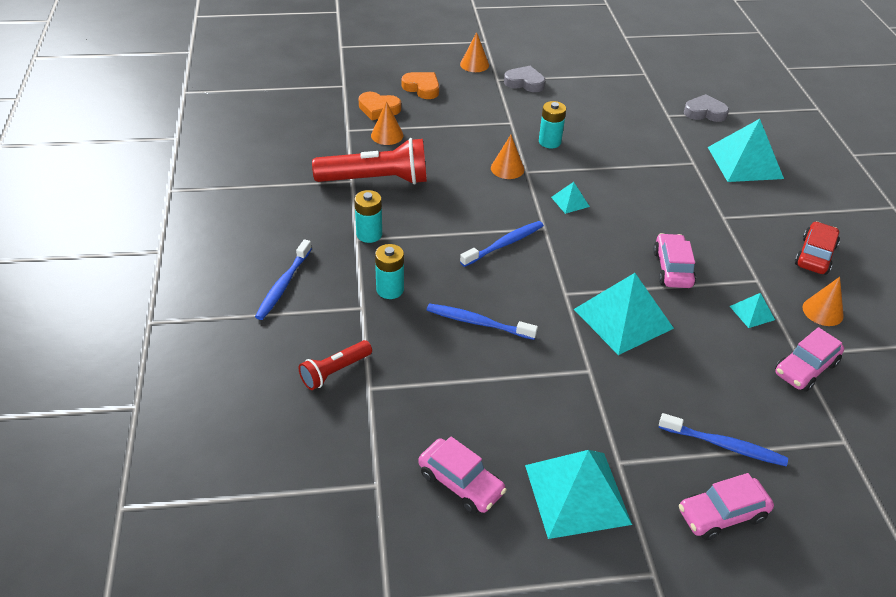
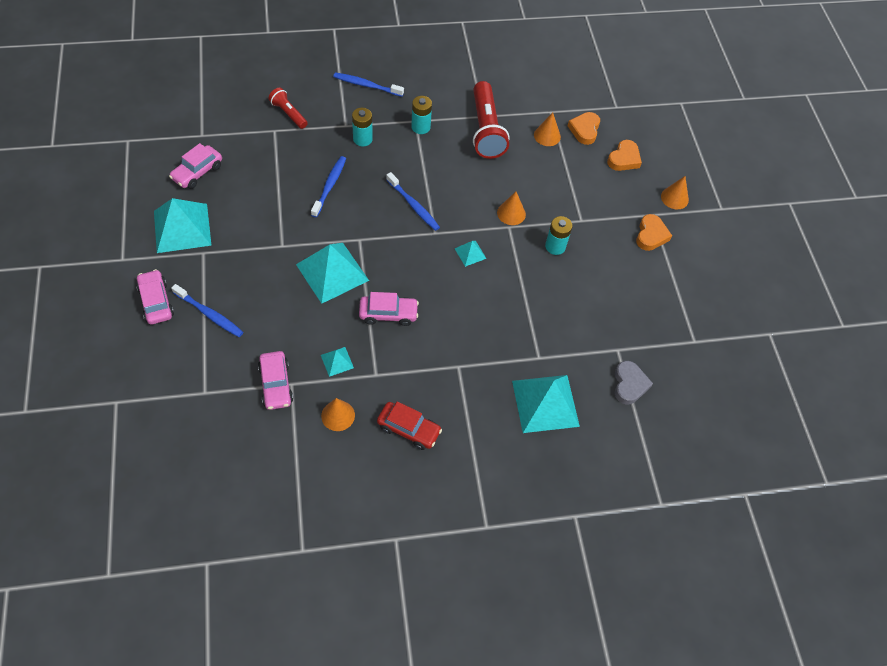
camera: 85 degrees right, 15 degrees up
(524, 83) = (651, 235): grey heart -> orange heart
(724, 445) = (209, 314): blue toothbrush -> blue toothbrush turned 75 degrees counterclockwise
(805, 368) = (276, 384): pink car -> pink car turned 150 degrees counterclockwise

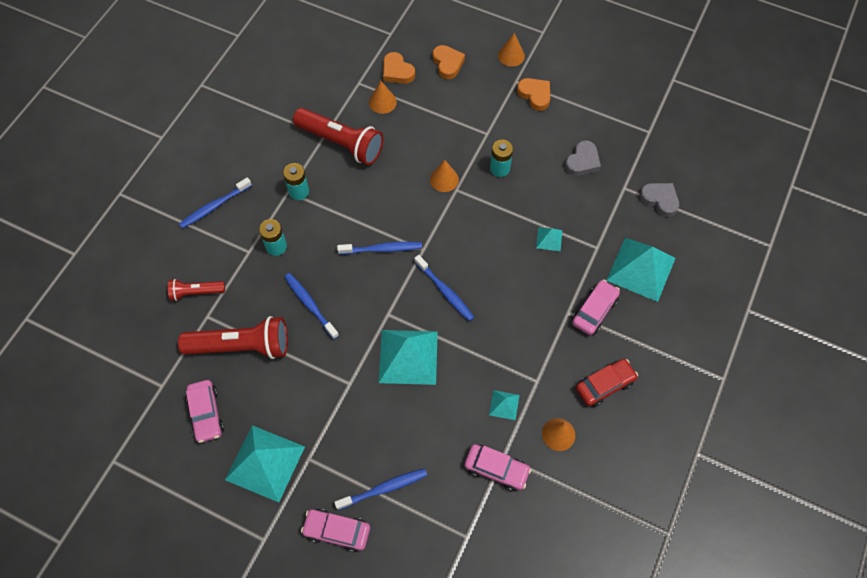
camera: 50 degrees left, 5 degrees up
(265, 163) = (241, 346): none -> red flashlight
(388, 314) = (482, 336): pink car -> pink car (594, 311)
(408, 267) = (445, 291): none -> blue toothbrush
(470, 253) = (463, 235): turquoise pyramid -> turquoise pyramid (549, 239)
(616, 304) = (582, 161): none -> grey heart

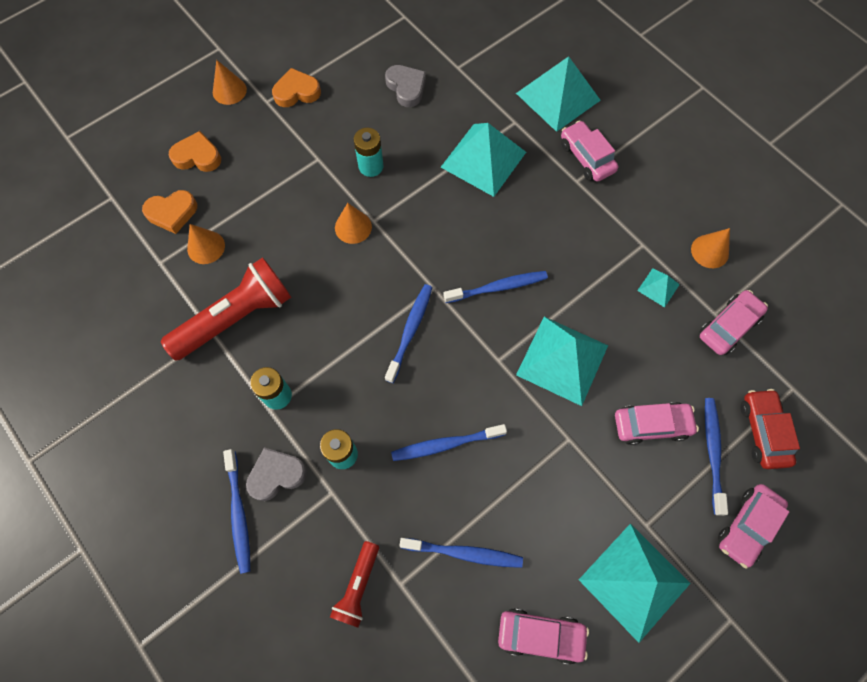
camera: 65 degrees left, 5 degrees up
(241, 346) = (464, 553): red flashlight -> blue toothbrush
(386, 437) = (651, 425): none -> pink car
(549, 239) = (483, 159): turquoise pyramid -> turquoise pyramid, size x2.18
(604, 385) = (672, 186): red car -> red car (763, 431)
(659, 200) = (488, 45): grey heart -> grey heart (276, 475)

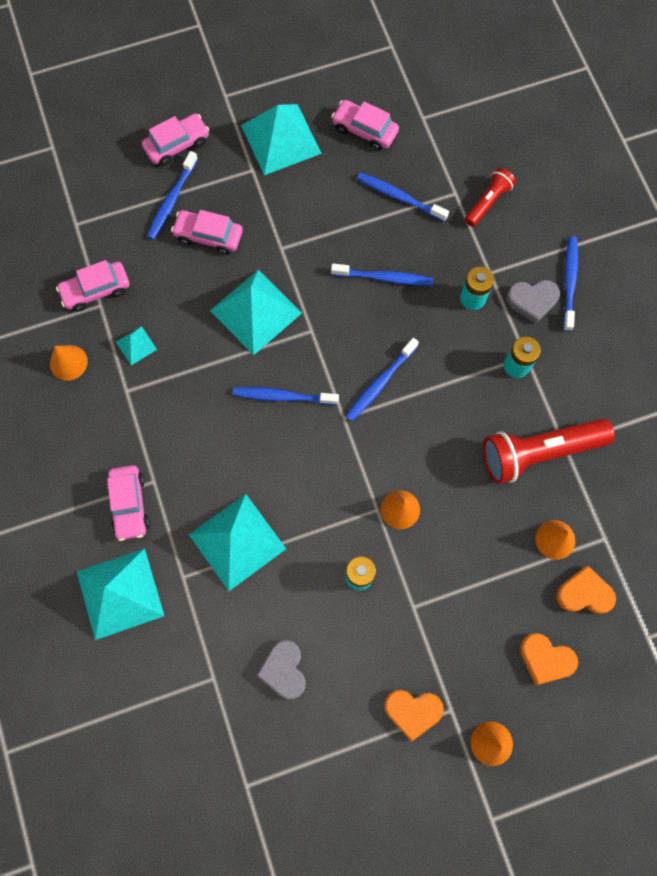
camera: 160 degrees left, 5 degrees up
(763, 431) = (122, 201): red car -> none

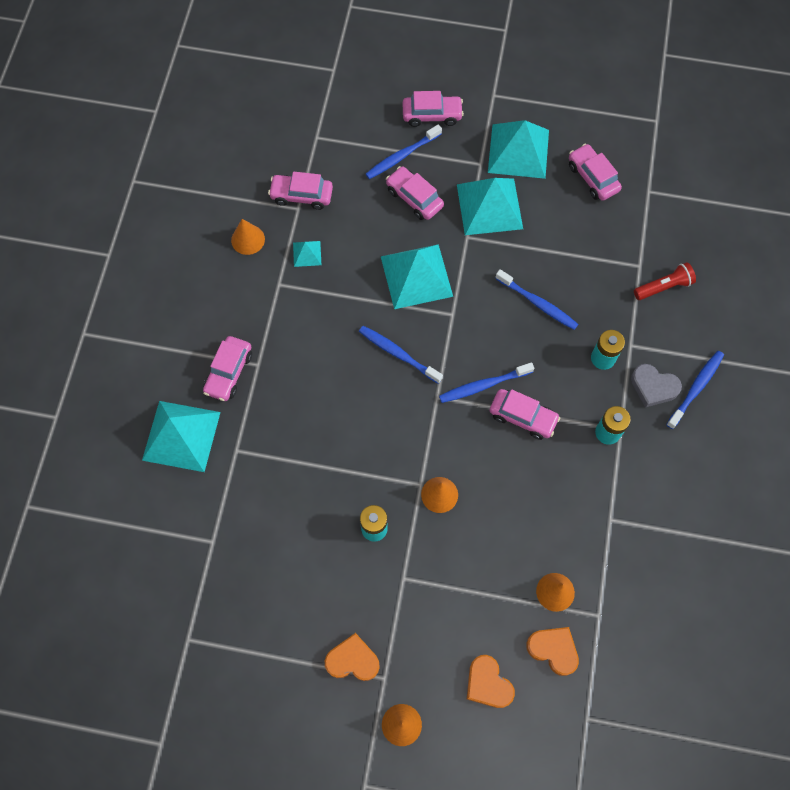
camera: 30 degrees right, 5 degrees down
(237, 541) = (294, 447): turquoise pyramid -> turquoise pyramid (489, 206)
(284, 670) = (270, 567): grey heart -> none
(399, 197) = (590, 245): blue toothbrush -> none
(412, 711) = (352, 660): orange heart -> orange heart turned 150 degrees clockwise
(433, 393) = (522, 417): none -> pink car
(539, 452) = (584, 513): red flashlight -> none

